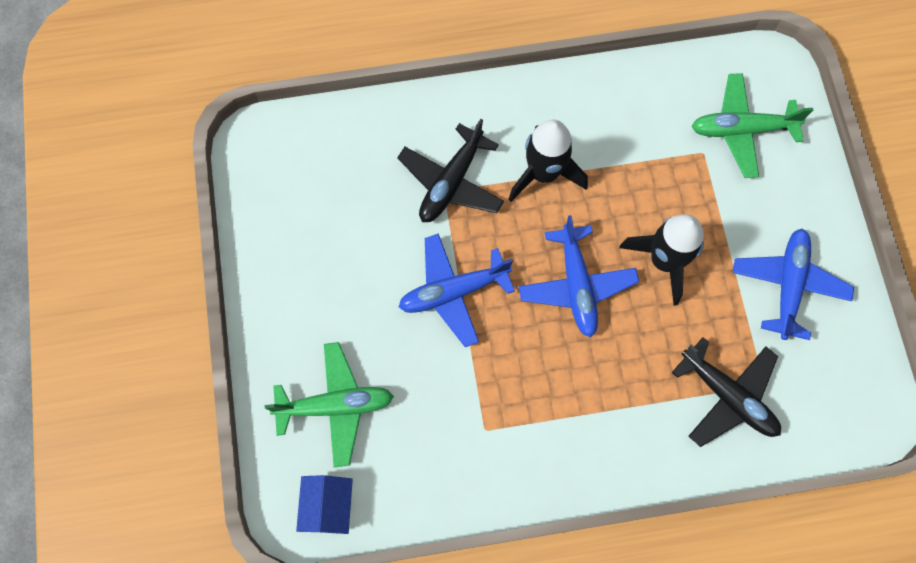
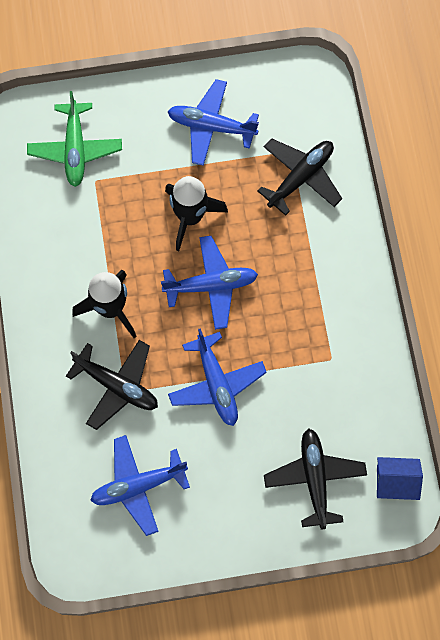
camera: 90 degrees left, 0 degrees up
(335, 207) = (138, 486): none -> blue plane
(335, 406) = (314, 479): green plane -> black plane

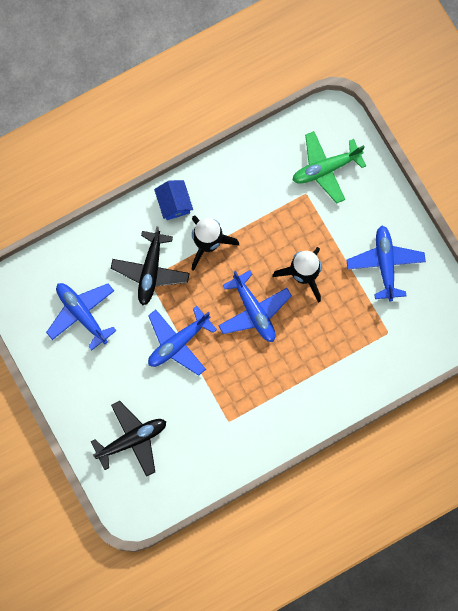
camera: 70 degrees right, 5 degrees up
(300, 177) = (368, 348): black plane -> none
(395, 481) = (151, 500): blue house -> blue house (174, 203)

